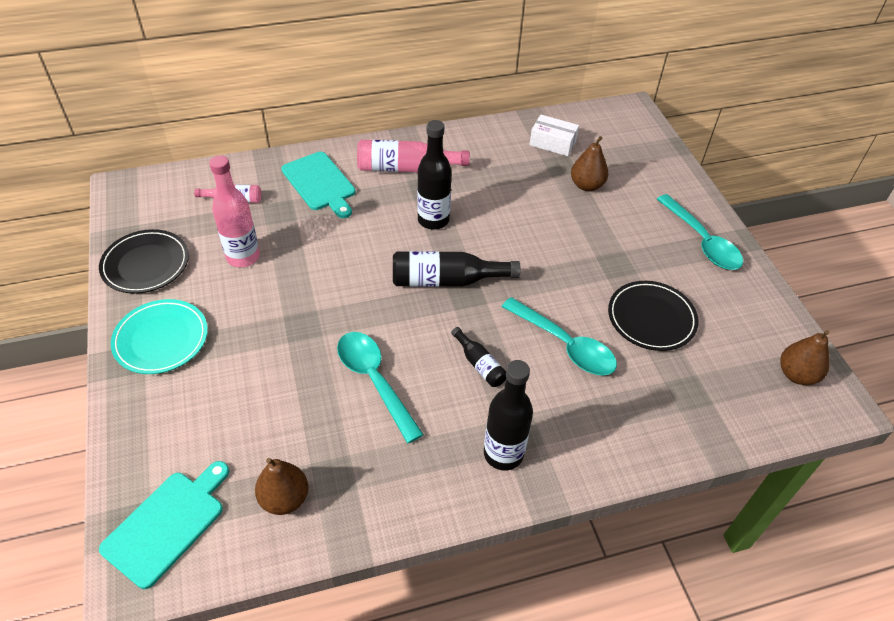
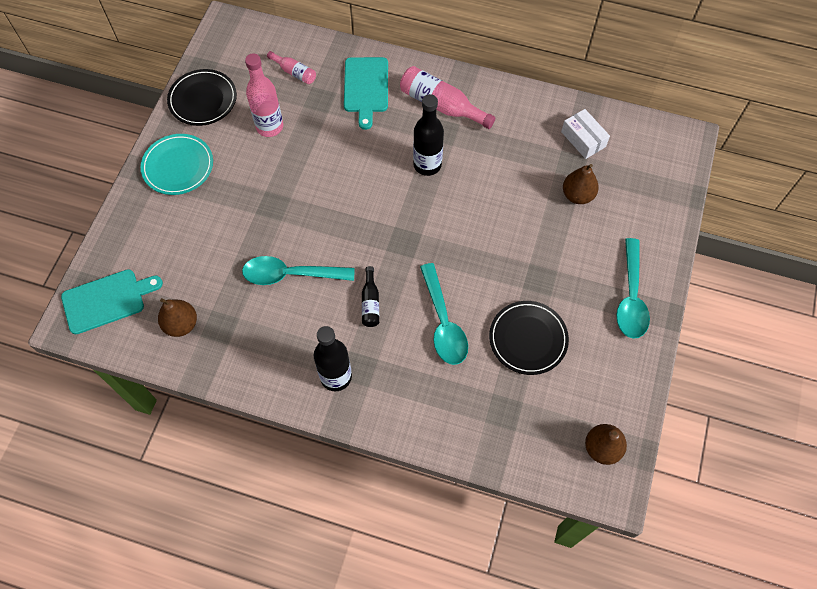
camera: 35 degrees right, 15 degrees up
(374, 381) = (291, 275): turquoise spoon -> turquoise spoon turned 90 degrees counterclockwise
(447, 280) = (398, 223): black bottle -> none

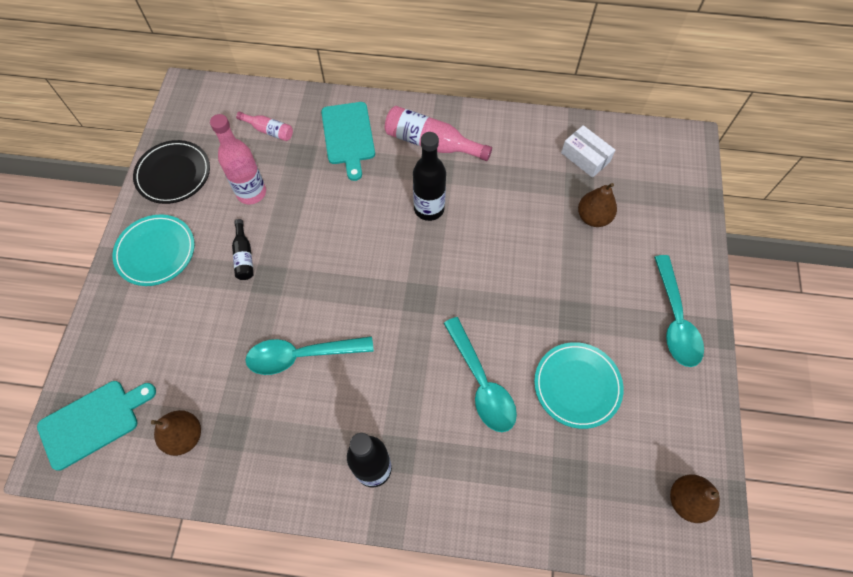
camera: 10 degrees left, 0 degrees up
(370, 303) = (396, 373): black bottle -> black bottle (244, 256)
(528, 339) = (577, 386): black plate -> turquoise plate

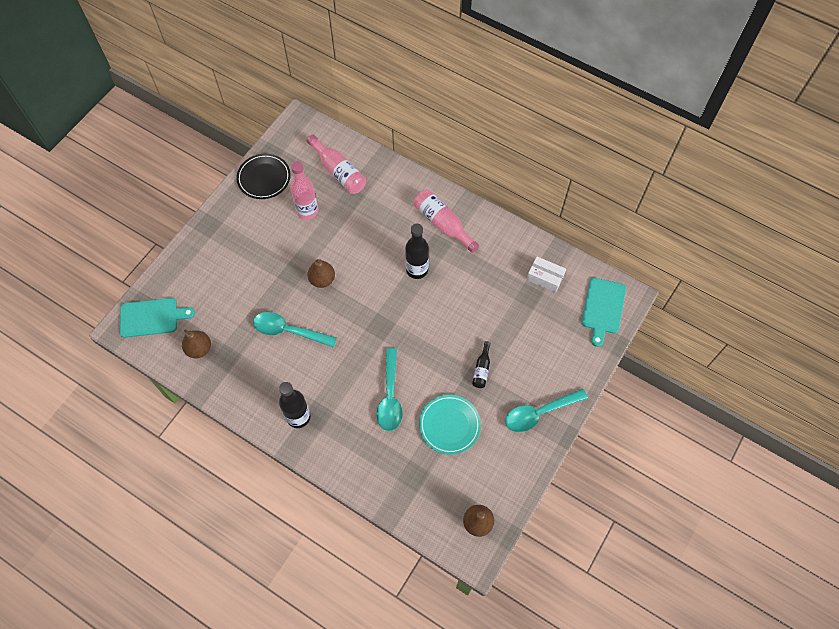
camera: 25 degrees right, 0 degrees up
(156, 252) = (231, 227): turquoise plate -> none
(244, 256) = (283, 252): black bottle -> black bottle (482, 369)
(269, 130) = (338, 171): pink bottle -> pink bottle, size x1.81
(348, 136) = (389, 197): turquoise cutting board -> turquoise cutting board (603, 308)
(585, 157) = (545, 278): white box -> white box turned 45 degrees counterclockwise
(593, 217) = (525, 322): brown pear -> brown pear (322, 280)
(675, 320) = (539, 413): turquoise spoon -> turquoise spoon turned 45 degrees clockwise

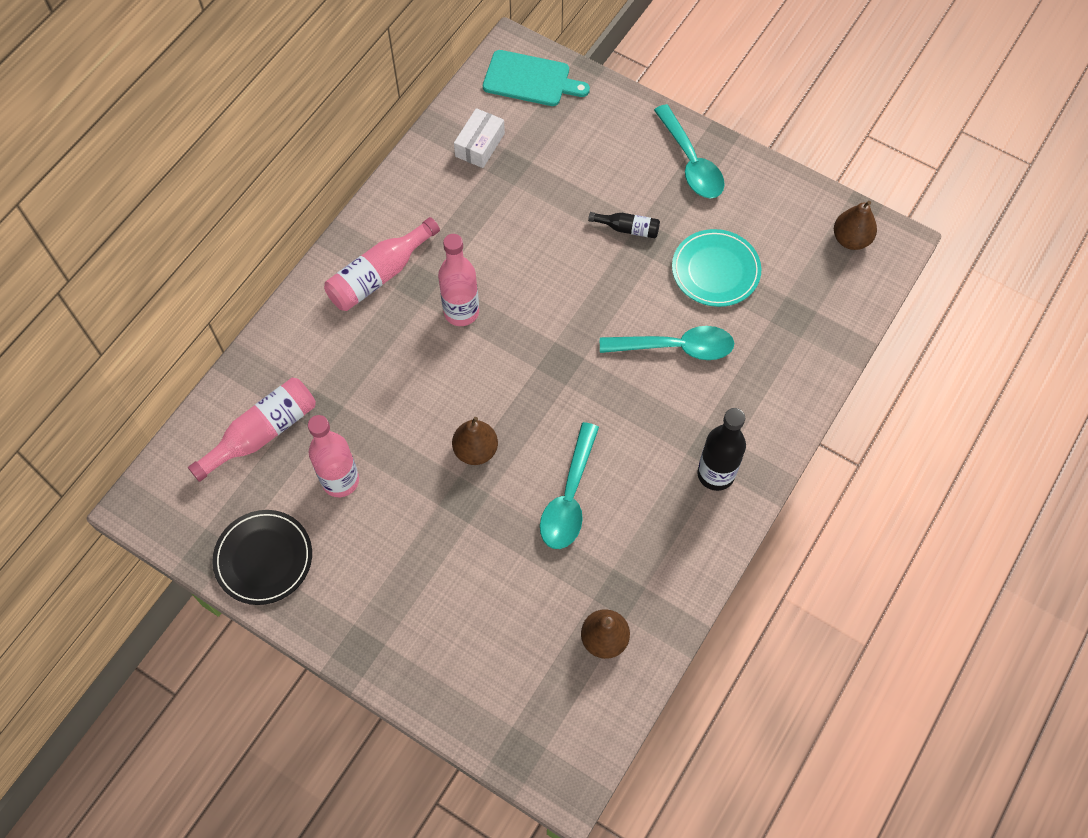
camera: 90 degrees left, 0 degrees up
(152, 317) = (545, 729): turquoise cutting board -> none
(417, 270) = (461, 312): black bottle -> pink bottle

